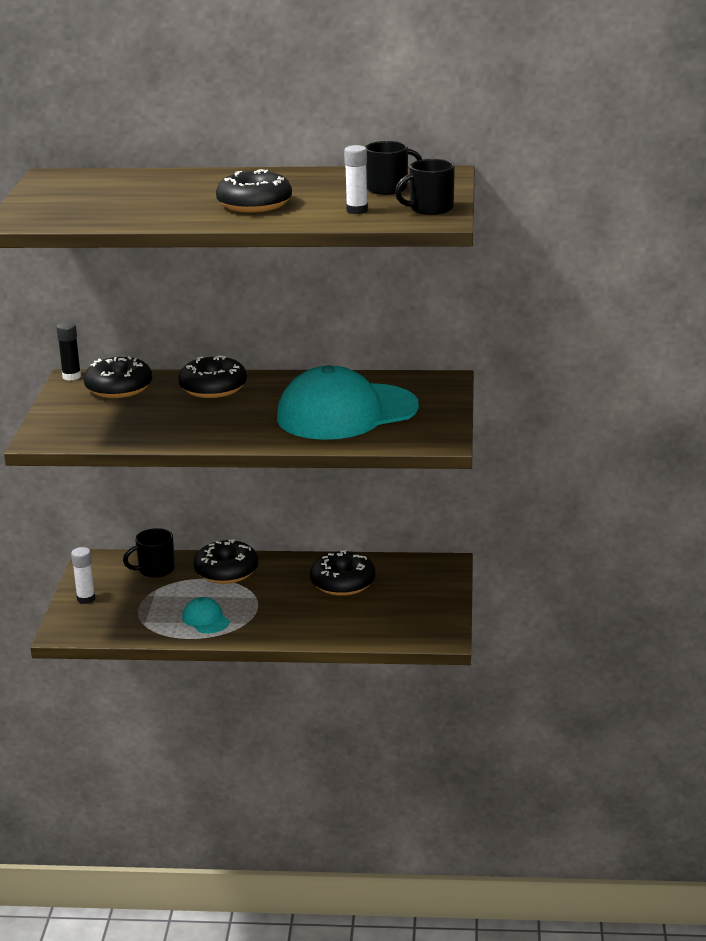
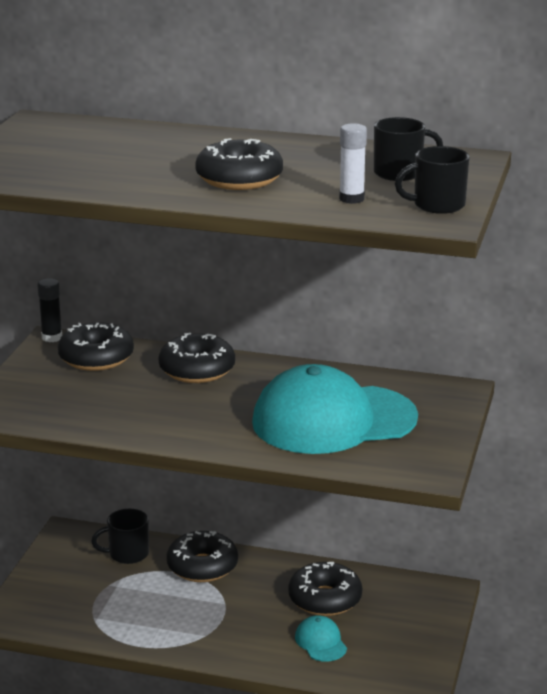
camera: 10 degrees right, 0 degrees up
(86, 599) = (44, 580): white glue stick -> none
(205, 619) = (162, 624): turquoise cap -> turquoise cap (321, 642)

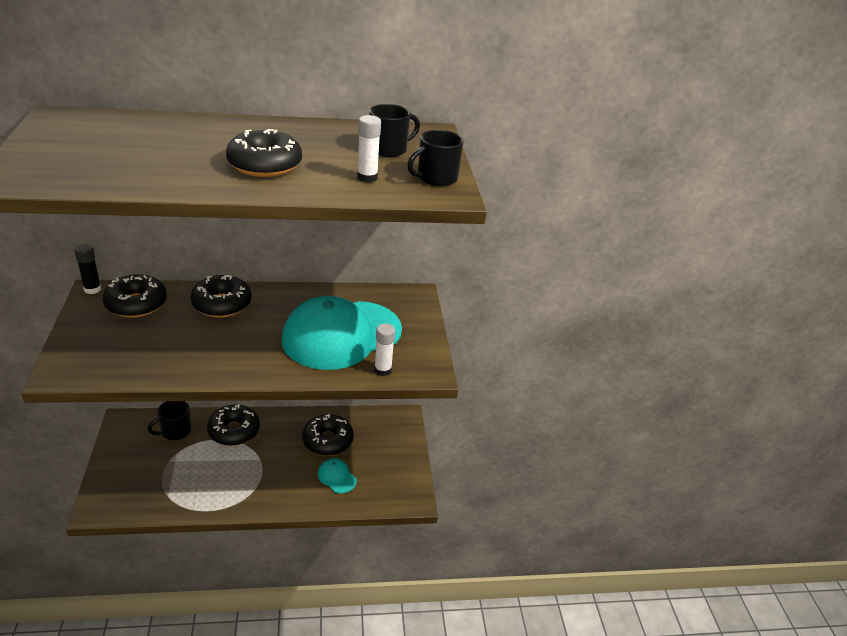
camera: 25 degrees left, 10 degrees up
(368, 463) = (382, 370): none -> white glue stick

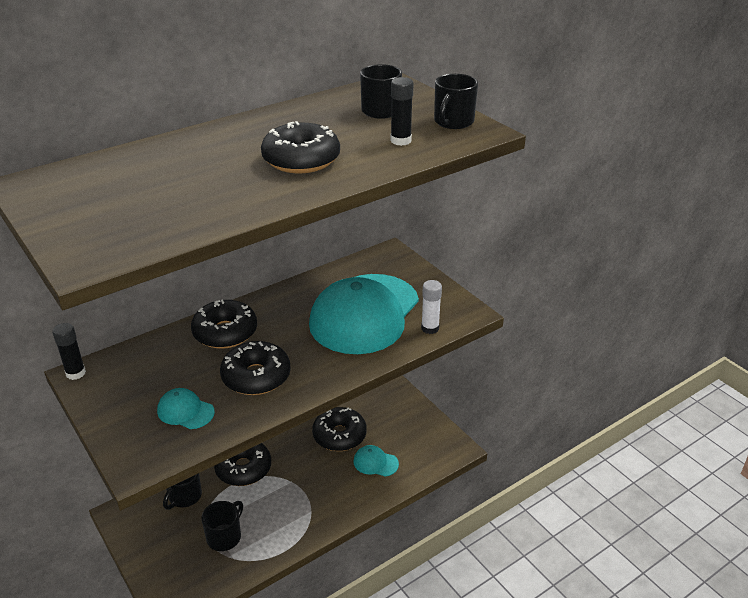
camera: 25 degrees left, 0 degrees up
(132, 350) = (185, 411): none -> turquoise cap
(136, 304) = (139, 368): black donut -> black donut (256, 377)
(176, 476) = (225, 537): none -> black mug
(367, 178) = (400, 140): white glue stick -> black glue stick

